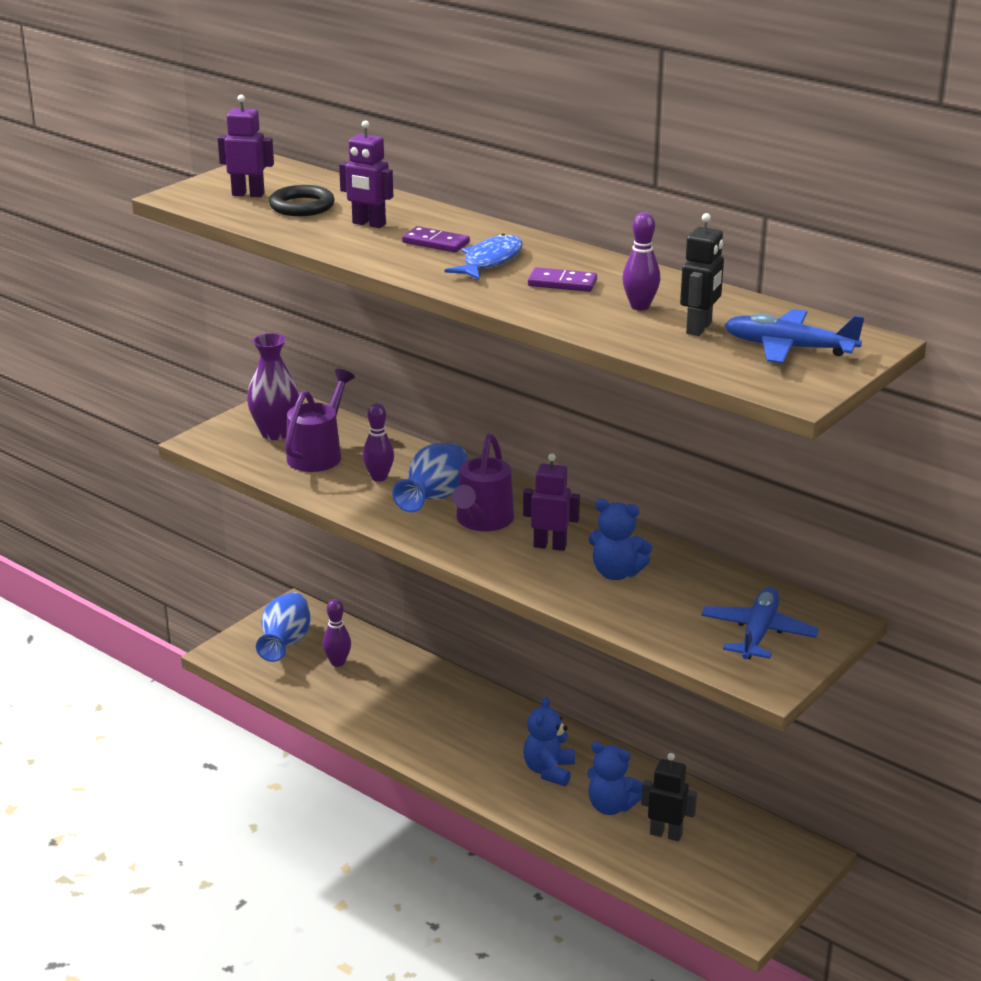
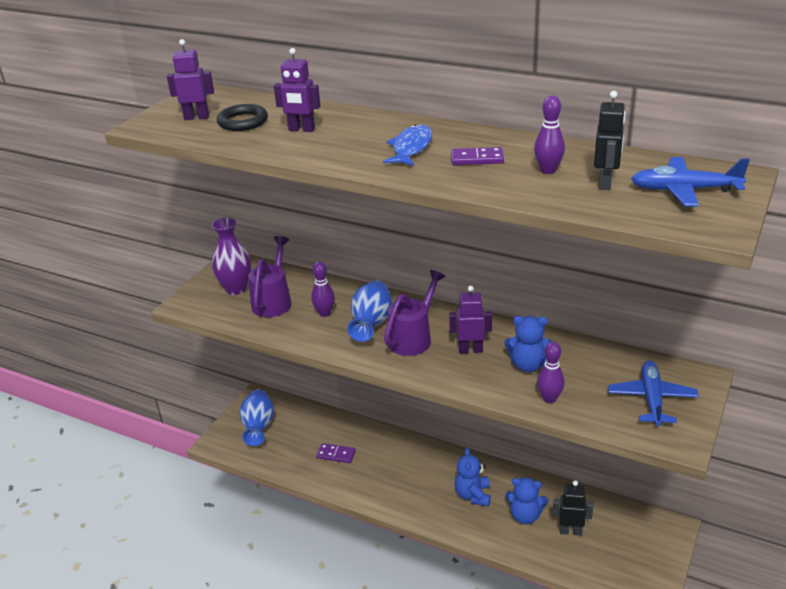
camera: 10 degrees left, 5 degrees up
(338, 662) = (299, 435): purple bowling pin -> purple bowling pin (549, 398)
(435, 243) = (361, 138): purple domino -> purple domino (336, 454)
(482, 521) = (413, 337): purple watering can -> purple watering can turned 150 degrees counterclockwise

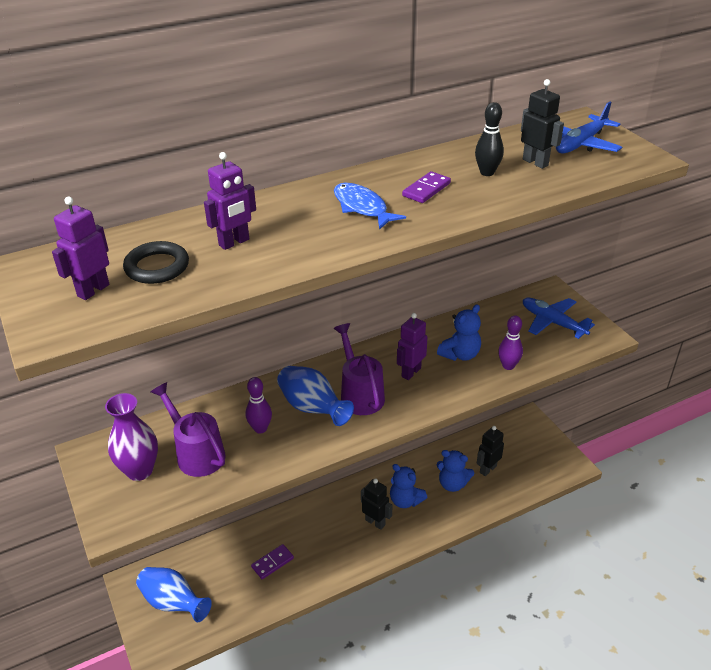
camera: 55 degrees left, 5 degrees up
(431, 489) = (375, 522): none -> black robot
(525, 516) = (452, 484): blue teddy bear -> blue teddy bear turned 60 degrees clockwise
(548, 170) = (487, 172): purple bowling pin -> black bowling pin

